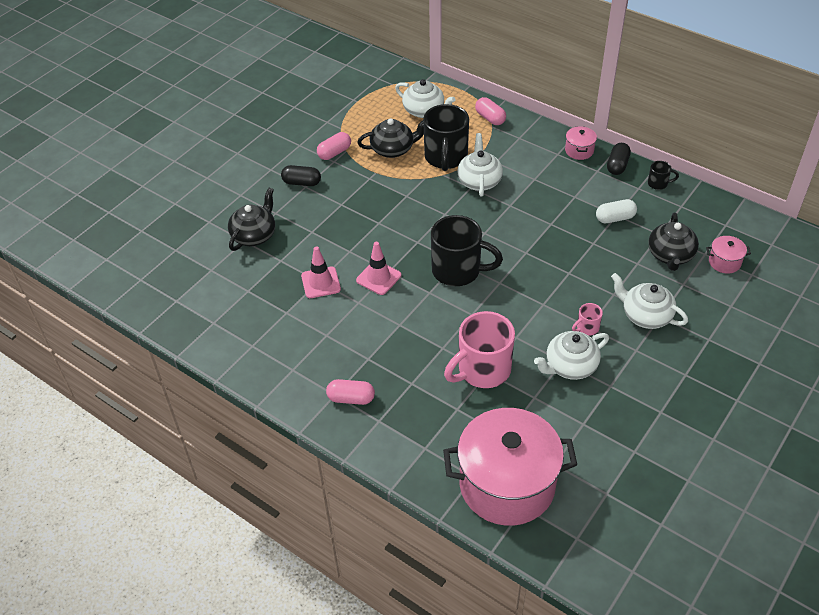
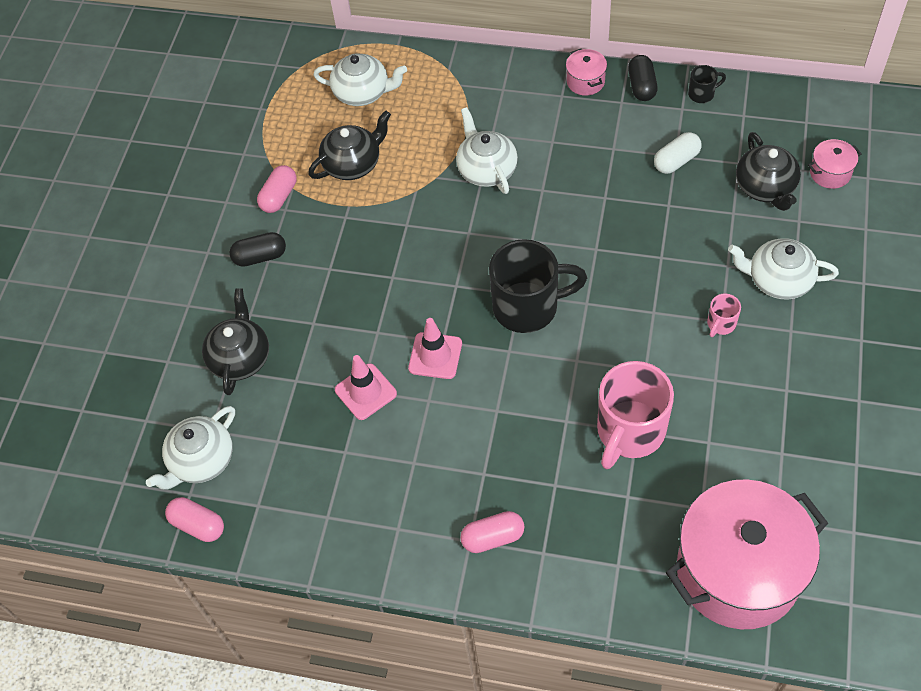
camera: 20 degrees left, 10 degrees up
(445, 158) = (427, 151): black mug -> none
(490, 118) = (452, 74): pink capsule -> pink capsule (198, 525)
(570, 366) = (728, 383): white teapot -> white teapot (201, 460)

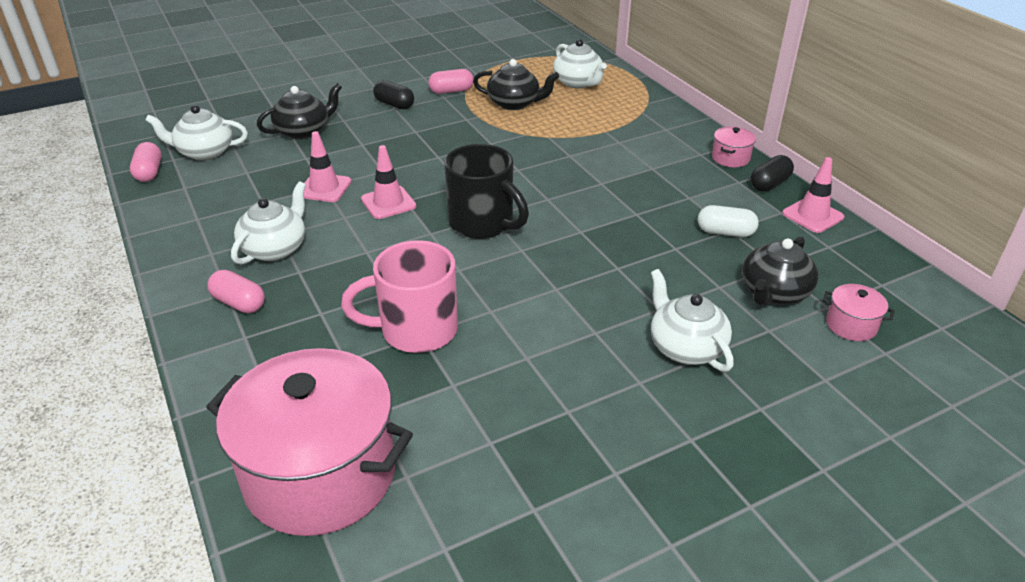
camera: 45 degrees right, 20 degrees down
(486, 169) = (584, 153): white teapot -> white teapot (275, 248)
(702, 94) = (812, 215): black mug -> pink traffic cone
(721, 324) = (591, 333): pink mug -> none

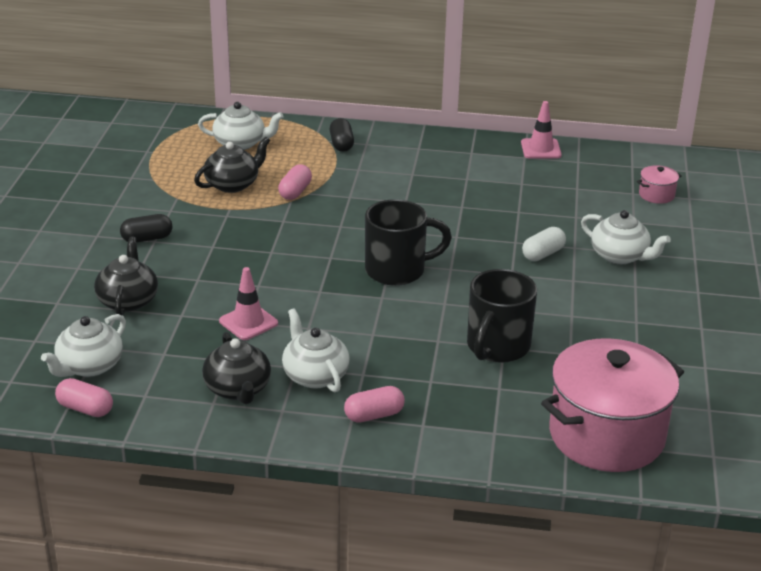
camera: 55 degrees left, 5 degrees down
(388, 203) = (313, 300): pink traffic cone -> none
(416, 330) = (497, 347): pink mug -> black mug
(451, 91) = (165, 203): pink capsule -> pink capsule (295, 192)
(685, 347) = (620, 256): white teapot -> white teapot turned 150 degrees counterclockwise
(725, 232) = (522, 186): white capsule -> white capsule (543, 254)
(730, 158) = (439, 140): pink pot -> none
(769, 184) = (488, 144): black capsule -> black capsule (341, 144)
(773, 293) = (602, 202): black teapot -> black teapot (238, 389)

